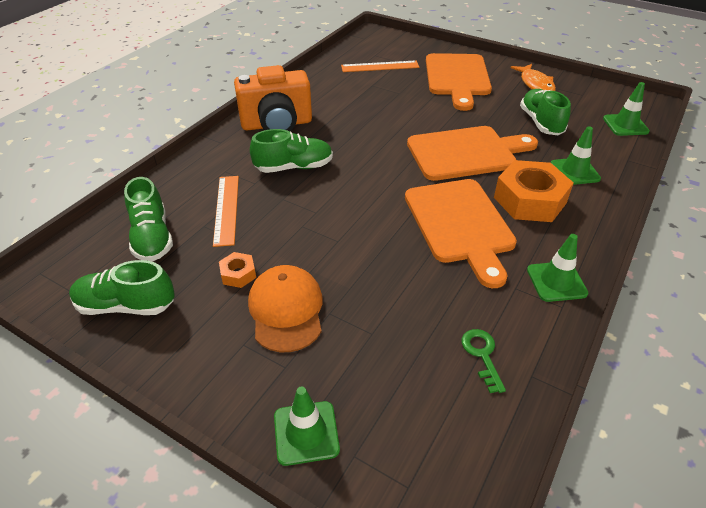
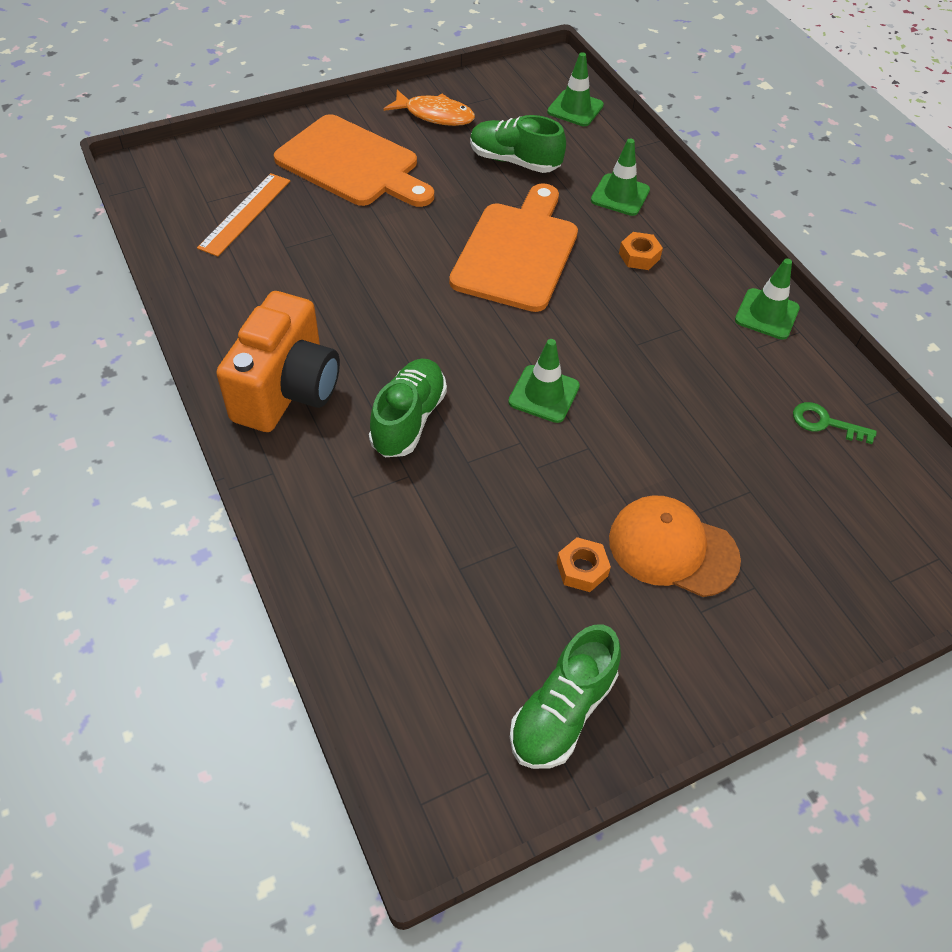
camera: 60 degrees left, 10 degrees up
(152, 237) = (441, 637): green shoe -> none
(226, 209) = (443, 530): orange ruler -> none
(306, 433) = (847, 607): green traffic cone -> green traffic cone (544, 394)
(460, 224) = (637, 331): orange cutting board -> none
(530, 200) = (639, 256): orange nut -> orange nut, size x0.46

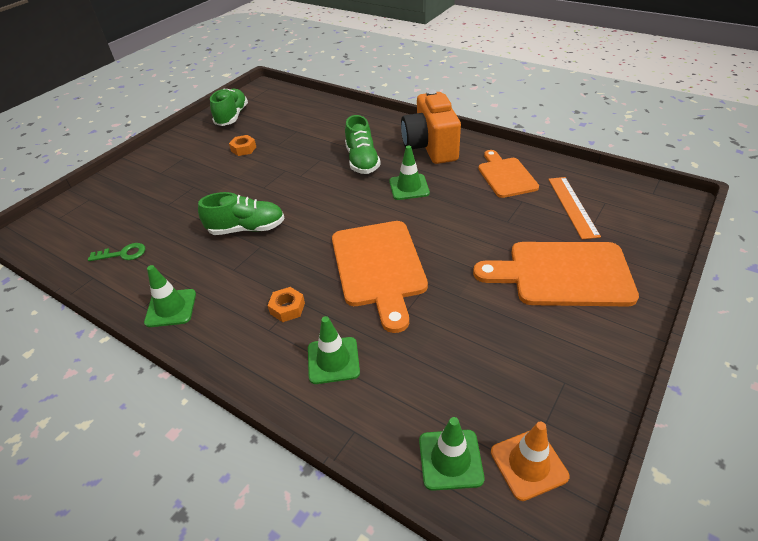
camera: 155 degrees right, 10 degrees down
(256, 287) = (506, 176): none -> orange cutting board
(435, 115) = (566, 361): orange fish -> none
(514, 161) = (449, 347): green shoe -> green shoe (247, 229)
(526, 87) = (528, 464): none -> orange traffic cone
(544, 394) = (301, 198): green traffic cone -> green traffic cone (409, 187)
(672, 549) = (204, 169): orange cap -> none

